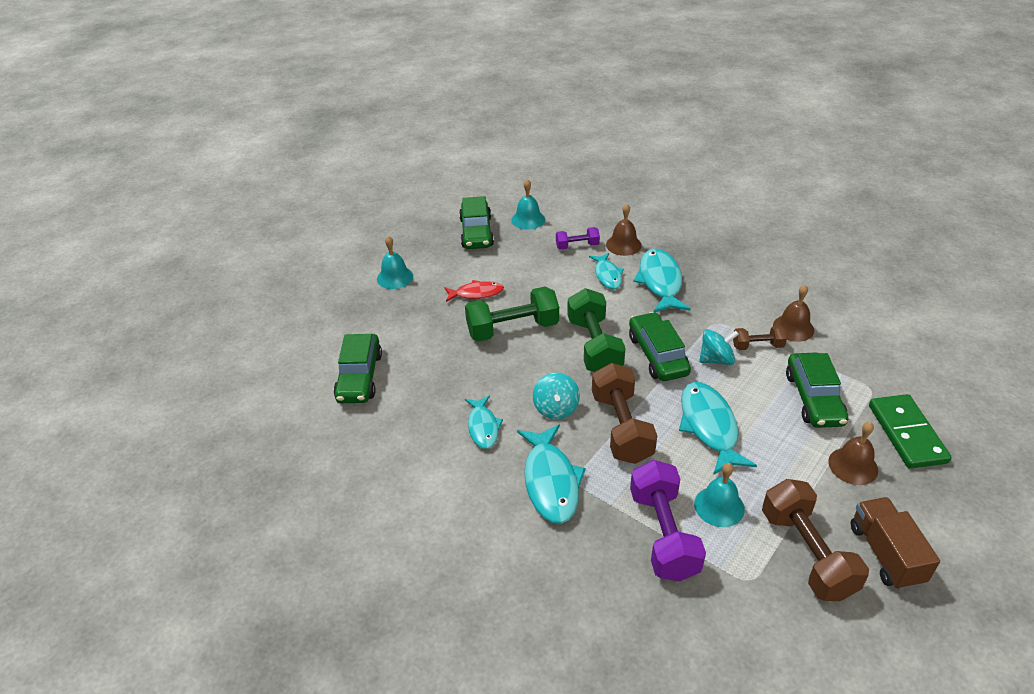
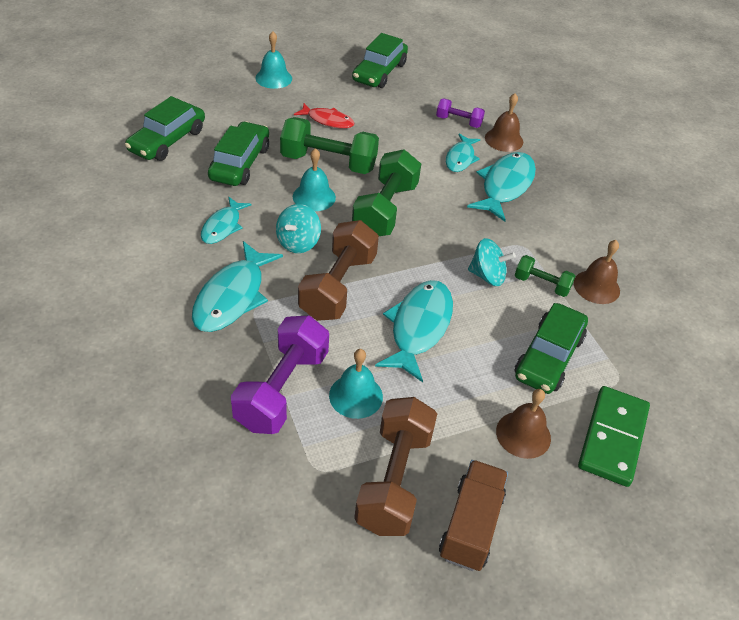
camera: 25 degrees right, 5 degrees up
(528, 219) = (436, 81): turquoise bell -> turquoise bell (314, 197)
(657, 355) = (435, 245): green car -> green car (240, 163)
(757, 346) = (541, 284): brown dumbbell -> green dumbbell

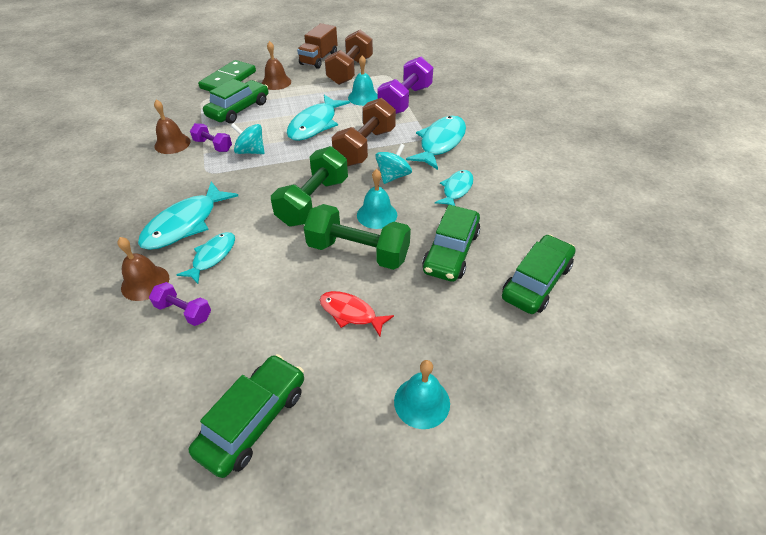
camera: 170 degrees left, 0 degrees up
(541, 284) = (213, 145): green dumbbell -> purple dumbbell

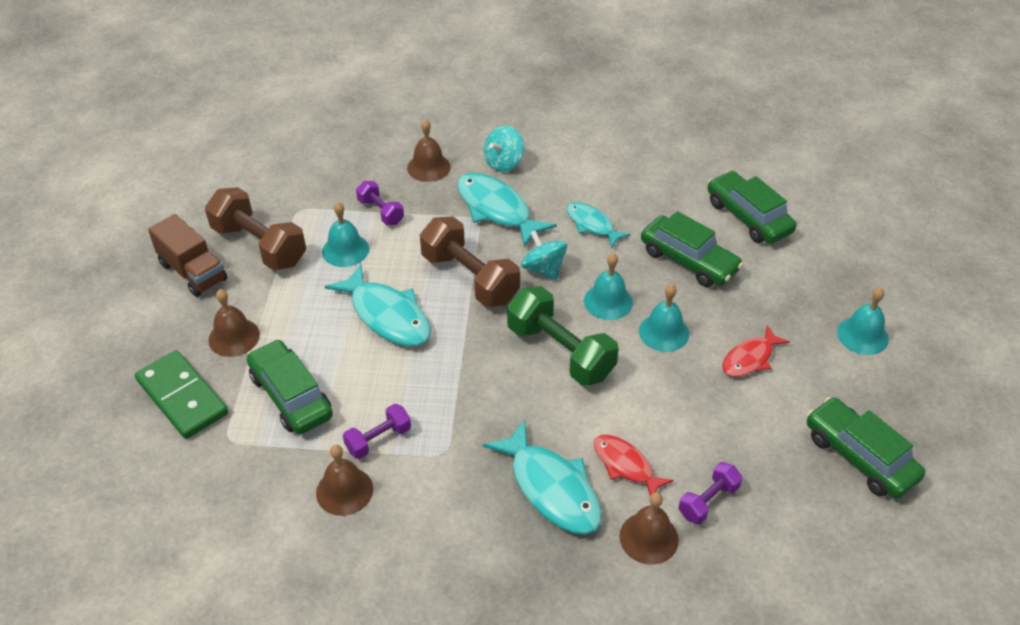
camera: 70 degrees left, 0 degrees up
(212, 257) = (625, 465): turquoise fish -> red fish
(251, 151) = (417, 397): turquoise spinning top -> turquoise spinning top (503, 163)
(358, 252) = (664, 332): green dumbbell -> turquoise bell
(405, 100) = (381, 212): purple dumbbell -> purple dumbbell, size x0.53
(461, 107) = (428, 167): none -> brown bell

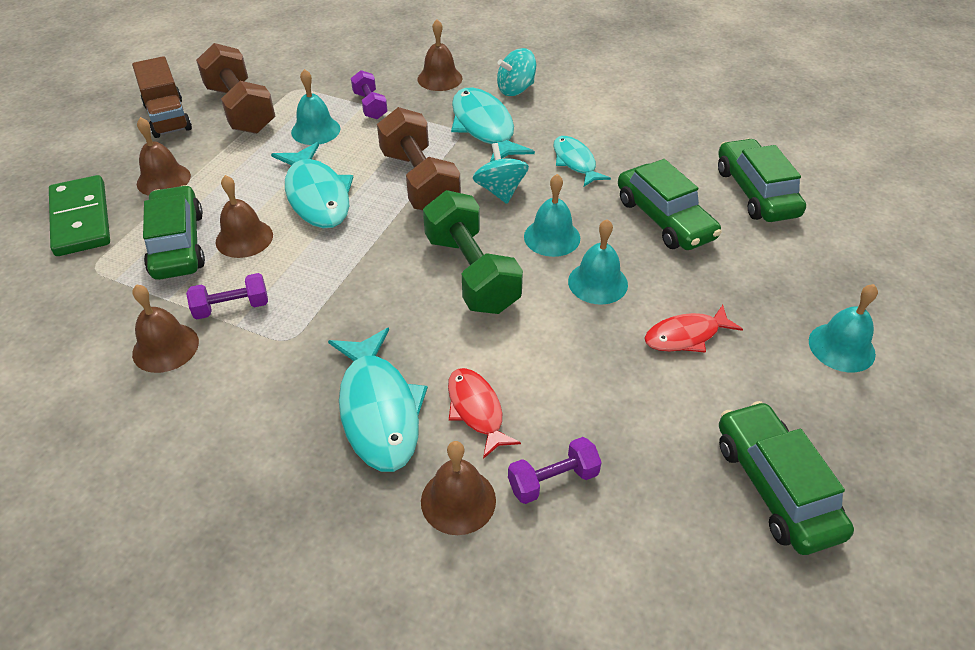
camera: 20 degrees right, 0 degrees up
(348, 374) = (244, 238): none -> brown bell

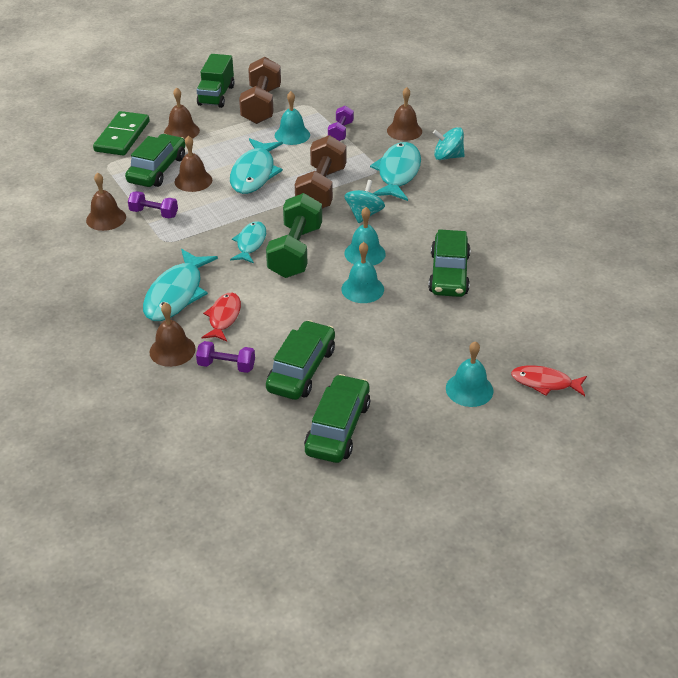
camera: 35 degrees right, 5 degrees down
(168, 118) = (216, 95): brown truck -> green truck
(575, 162) = (432, 217): turquoise fish -> turquoise fish (250, 243)
(686, 336) = (380, 339): red fish -> red fish (545, 383)
(755, 192) = (533, 285): green car -> green car (301, 369)

